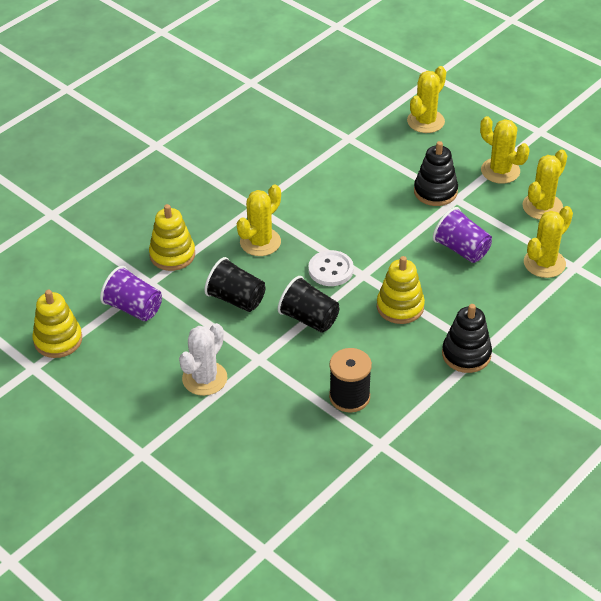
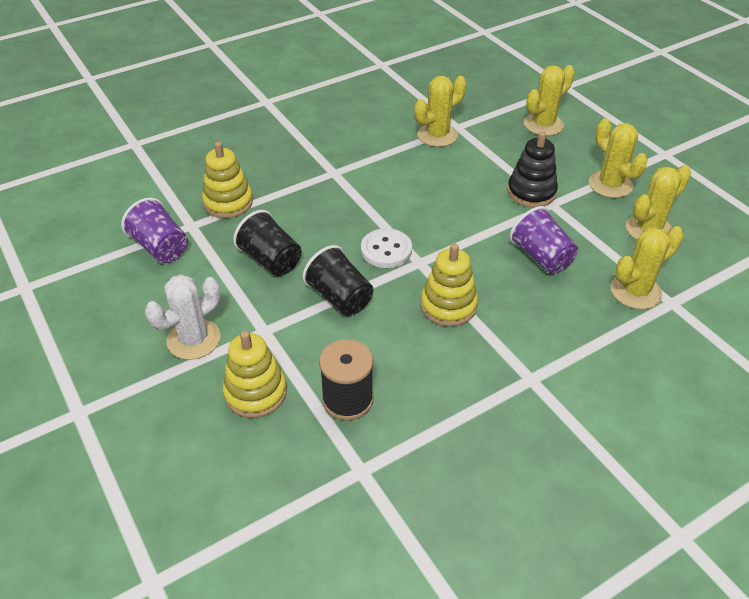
camera: 15 degrees right, 0 degrees up
(58, 340) = (66, 264): yellow stacking toy -> yellow stacking toy (255, 393)
(260, 242) = (323, 207): yellow cactus -> yellow cactus (437, 135)
(466, 354) = (508, 379): black stacking toy -> none

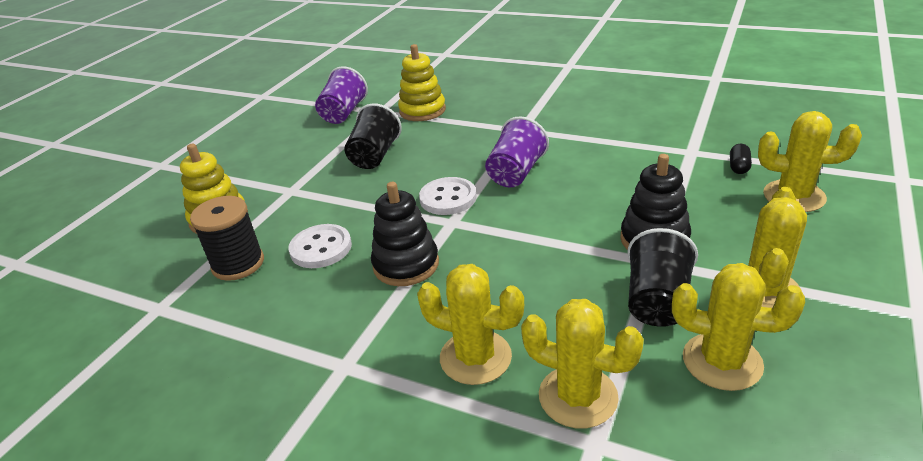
camera: 60 degrees right, 10 degrees down
(194, 339) = (258, 169): white cactus -> none
(340, 297) = (360, 204): black cup -> black cup (657, 301)
(378, 342) = (321, 248): none -> white button
(437, 135) = (657, 148): yellow cactus -> yellow cactus (475, 357)
(448, 306) = (406, 265): yellow stacking toy -> black stacking toy
(494, 122) = (738, 167): none -> black capsule
(541, 257) = (550, 292): purple cup -> purple cup (516, 173)

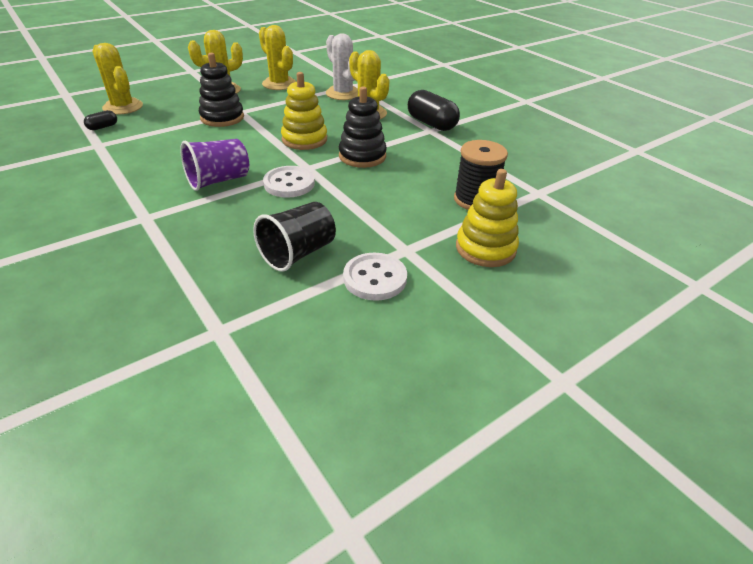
camera: 155 degrees left, 5 degrees up
(321, 248) = (409, 186): white button -> white button (375, 278)
(343, 113) = (262, 356): purple cup -> none
(350, 385) = (431, 124): none -> black capsule
(422, 110) = (176, 299): yellow stacking toy -> yellow stacking toy (304, 139)
(578, 397) = (343, 93): yellow cactus -> white cactus
(657, 301) = (267, 102): black cup -> none

